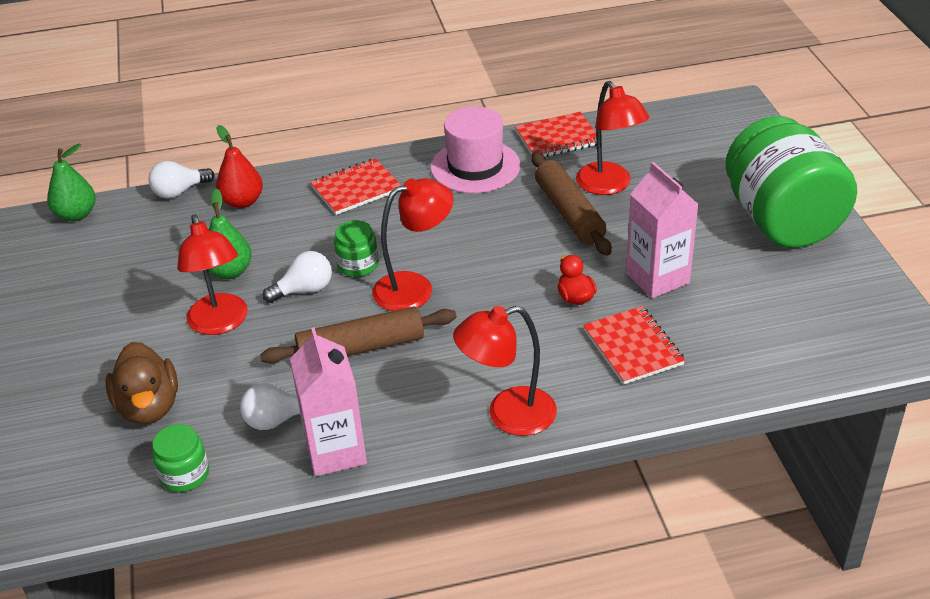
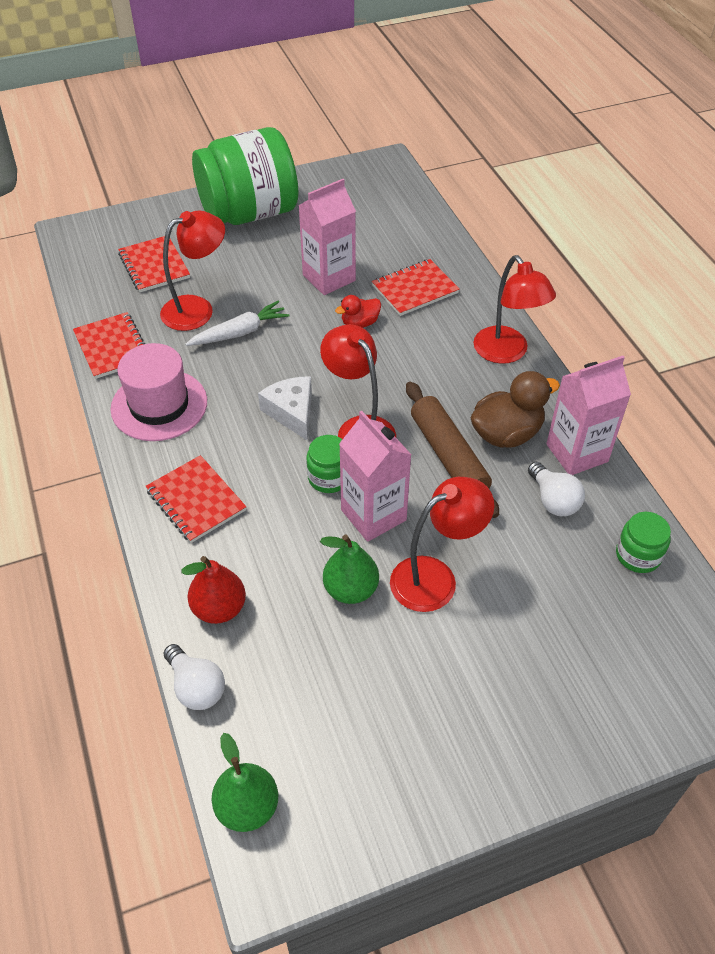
camera: 100 degrees left, 10 degrees up
(149, 407) = (566, 609): brown duck -> brown duck (506, 434)
(304, 290) = (373, 515): white light bulb -> pink carton
(448, 244) = (292, 412): none -> white cheese
(569, 213) = (239, 333): brown rolling pin -> white carrot
(681, 157) = (154, 266): none -> red notebook

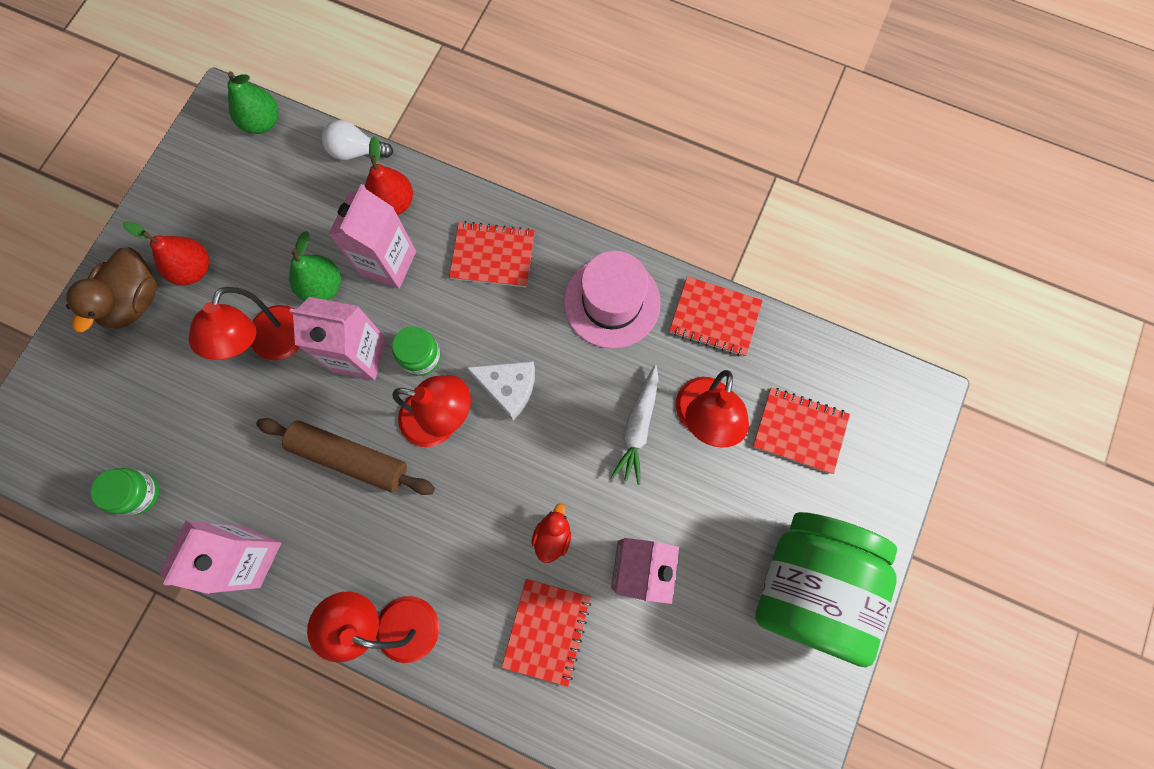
camera: 135 degrees right, 25 degrees up
(278, 563) = (388, 263): none -> pink carton
(450, 705) = (193, 269): none -> red pear
(506, 434) = (321, 524): brown duck -> brown duck (134, 301)
(553, 500) = (236, 488): white light bulb -> none

